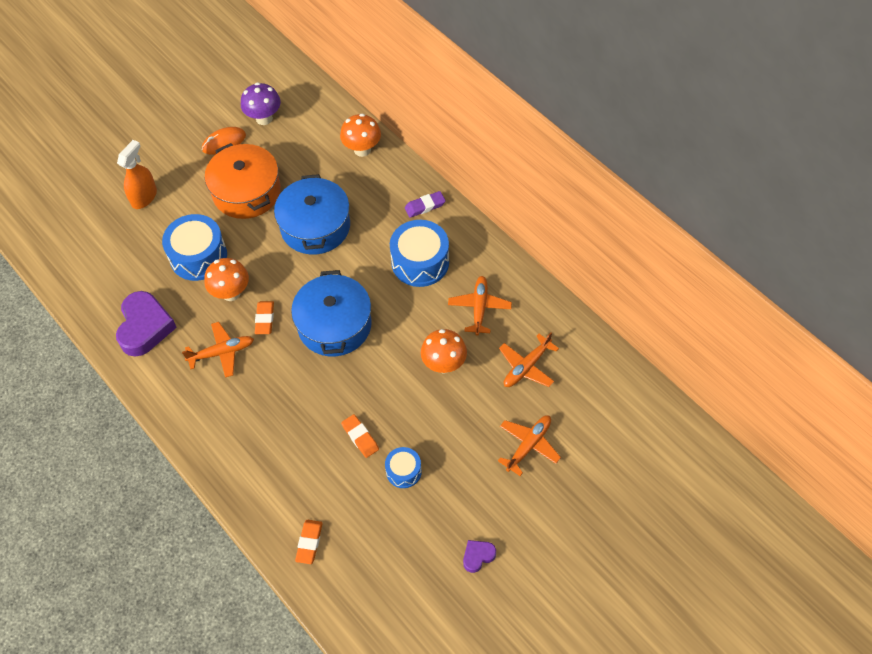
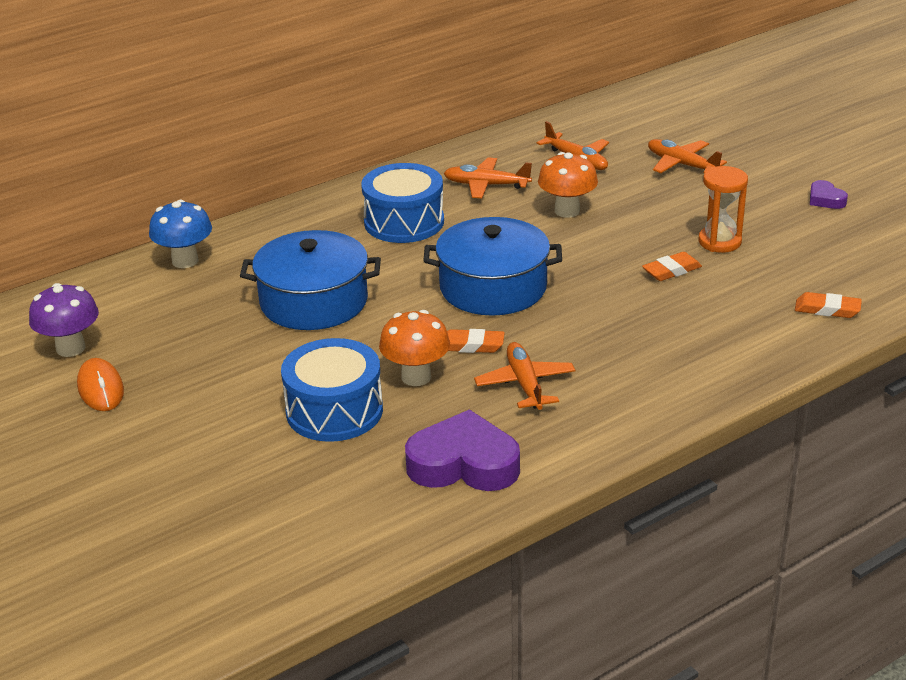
camera: 85 degrees left, 25 degrees down
(144, 197) = (182, 475): orange spray bottle -> none
(246, 192) = (220, 364): orange pot -> none
(362, 149) = (185, 261): orange mushroom -> blue mushroom
(403, 471) = (719, 242): blue drum -> orange hourglass
(425, 206) = (311, 216): purple eraser -> none

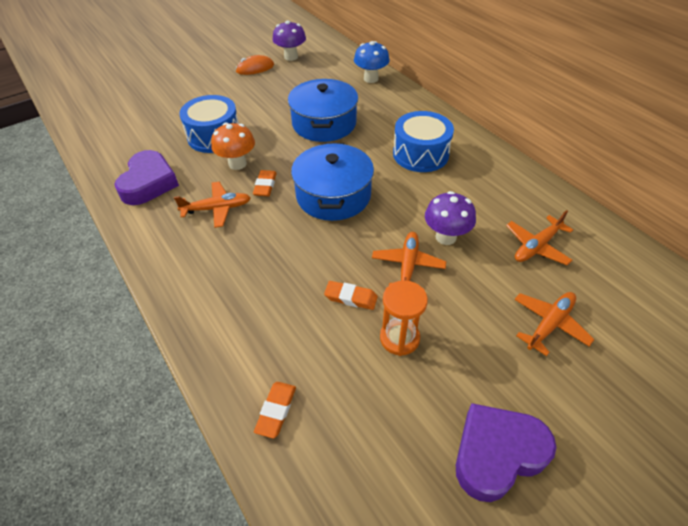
camera: 90 degrees right, 15 degrees up
(486, 185) = (481, 192): orange plane -> orange plane (407, 265)
(567, 211) = (446, 237): orange mushroom -> purple mushroom
(671, 271) = (351, 297): orange eraser -> orange eraser turned 45 degrees counterclockwise
(825, 199) = (497, 453): purple heart -> purple heart, size x2.08

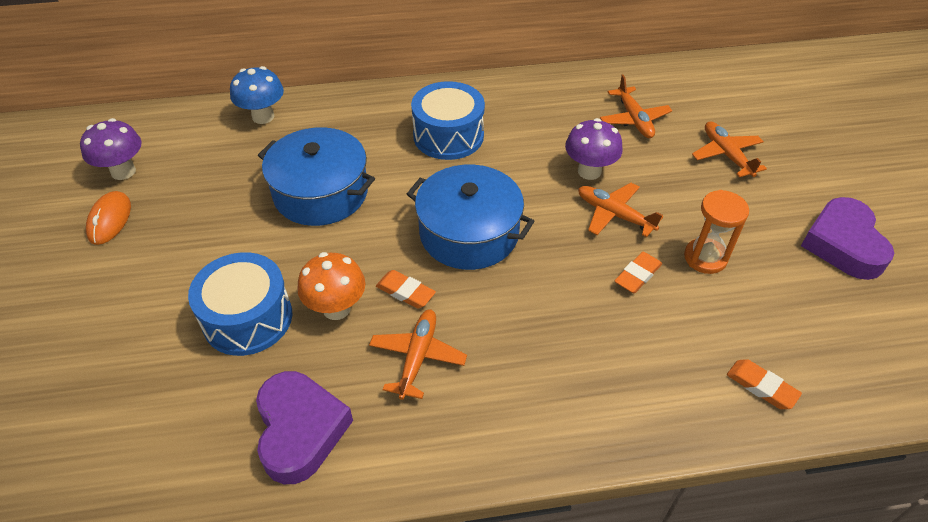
camera: 65 degrees left, 0 degrees up
(149, 183) = (300, 430): purple heart -> purple heart turned 45 degrees clockwise

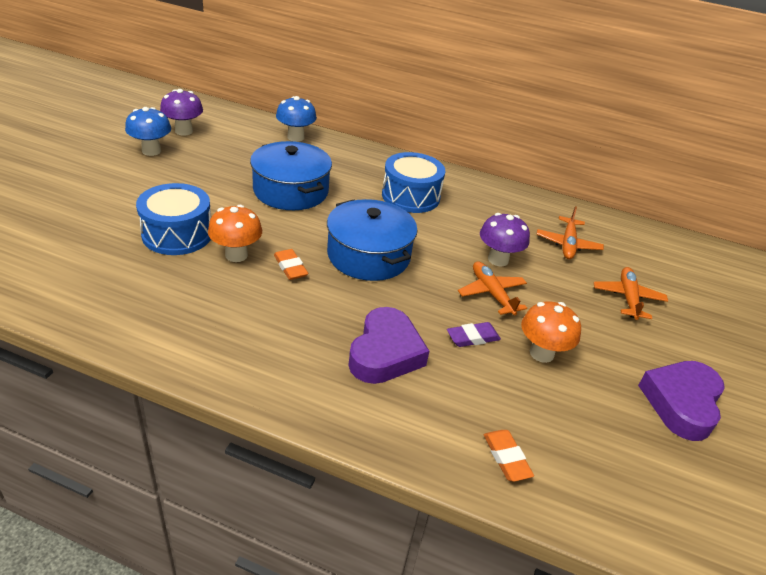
camera: 25 degrees right, 10 degrees down
(110, 220) = (151, 151): orange mouse -> blue mushroom
(300, 430) = (146, 307): purple heart -> purple heart (385, 353)
(417, 357) = (261, 306): orange plane -> none
(637, 275) = (472, 337): orange eraser -> purple eraser
(705, 258) = (541, 353): orange hourglass -> orange mushroom

